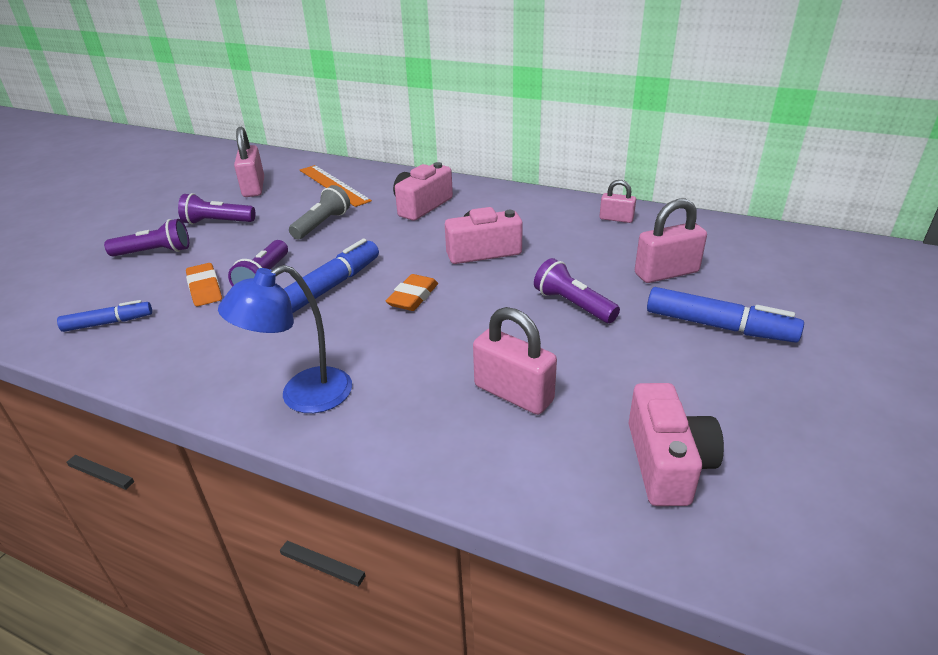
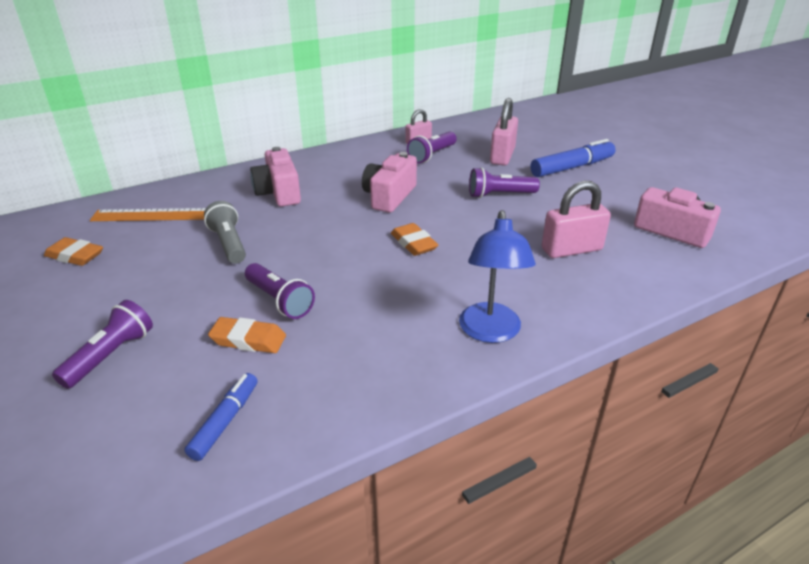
camera: 55 degrees left, 0 degrees up
(217, 222) = (115, 298): purple flashlight -> purple flashlight (432, 155)
(254, 188) = (75, 256): pink padlock -> orange eraser
(331, 286) = (346, 272): blue marker -> none

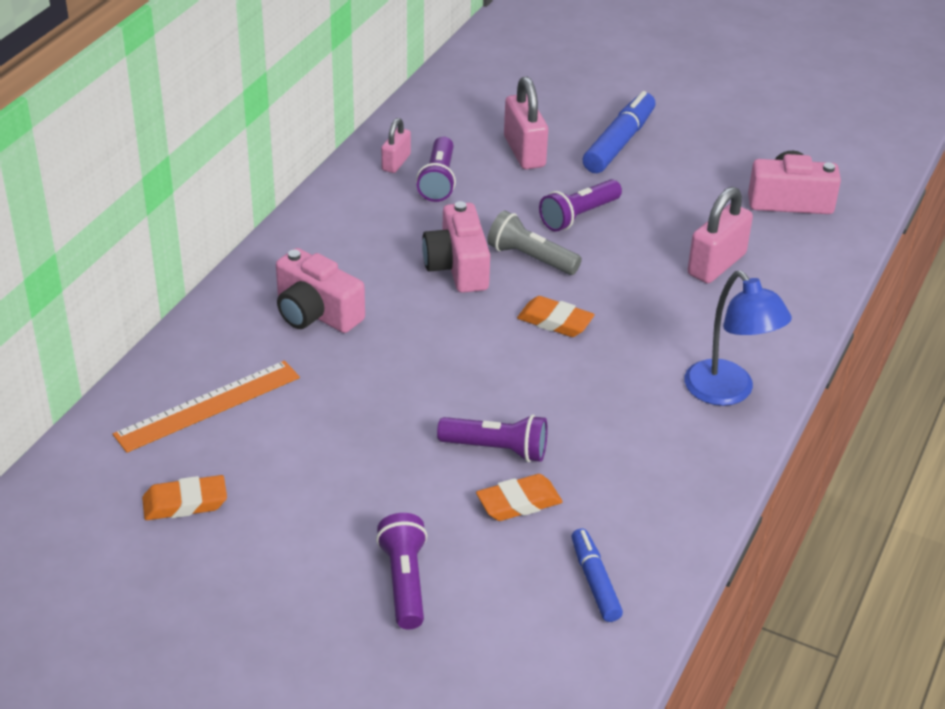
camera: 35 degrees left, 5 degrees up
(229, 244) = (351, 408): grey flashlight -> grey flashlight (530, 258)

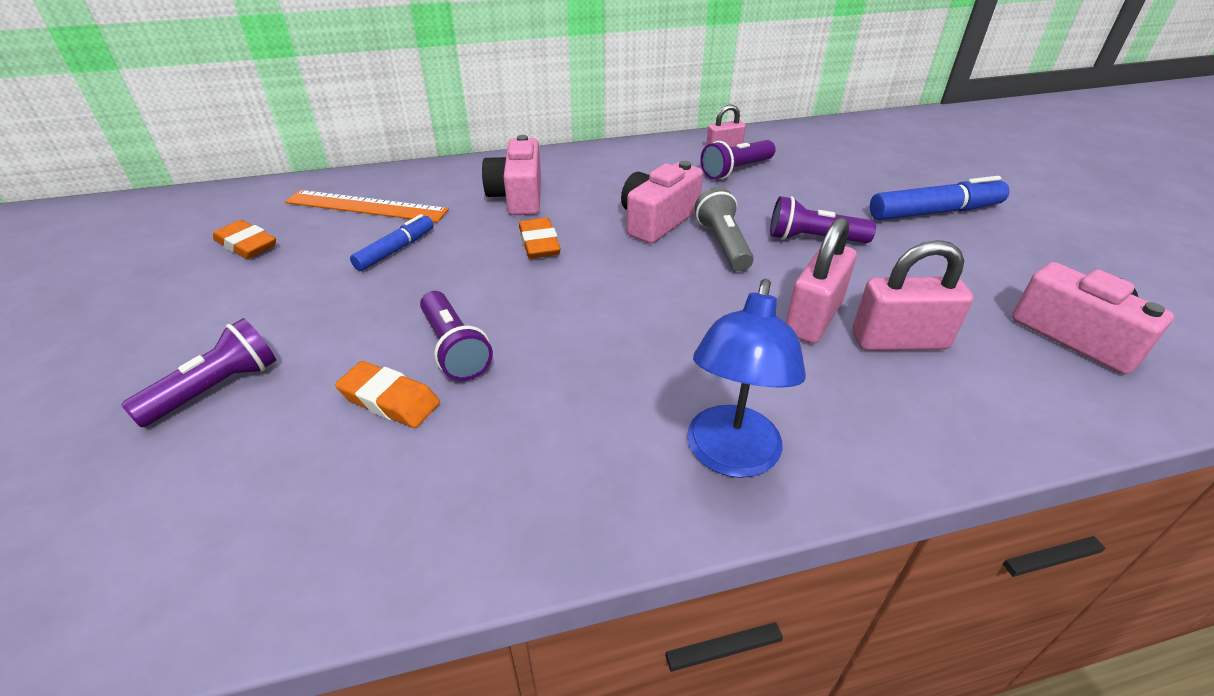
camera: 50 degrees right, 0 degrees up
(524, 152) = (834, 183): pink padlock -> pink padlock (813, 318)
(555, 321) = (666, 294): orange eraser -> orange eraser (539, 243)
(595, 581) = (303, 522): blue marker -> blue marker (395, 250)

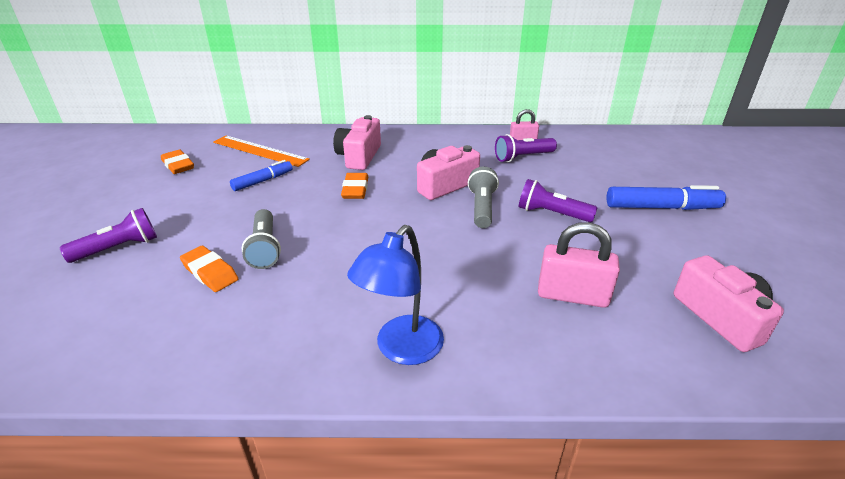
camera: 15 degrees right, 5 degrees down
(454, 348) = (265, 248): purple flashlight -> grey flashlight
(813, 318) = (517, 269): pink padlock -> none

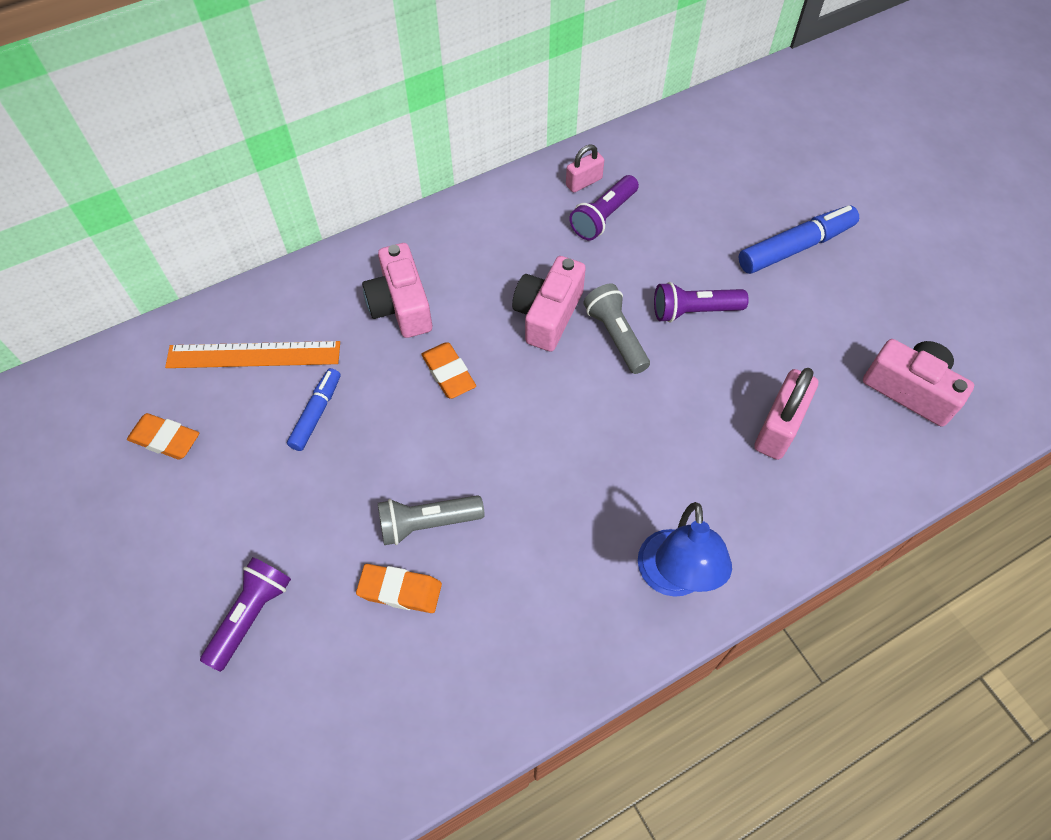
camera: 30 degrees left, 25 degrees up
(265, 248) = (427, 523): grey flashlight -> grey flashlight turned 120 degrees clockwise
(572, 295) = (778, 428): pink padlock -> pink padlock turned 45 degrees counterclockwise

